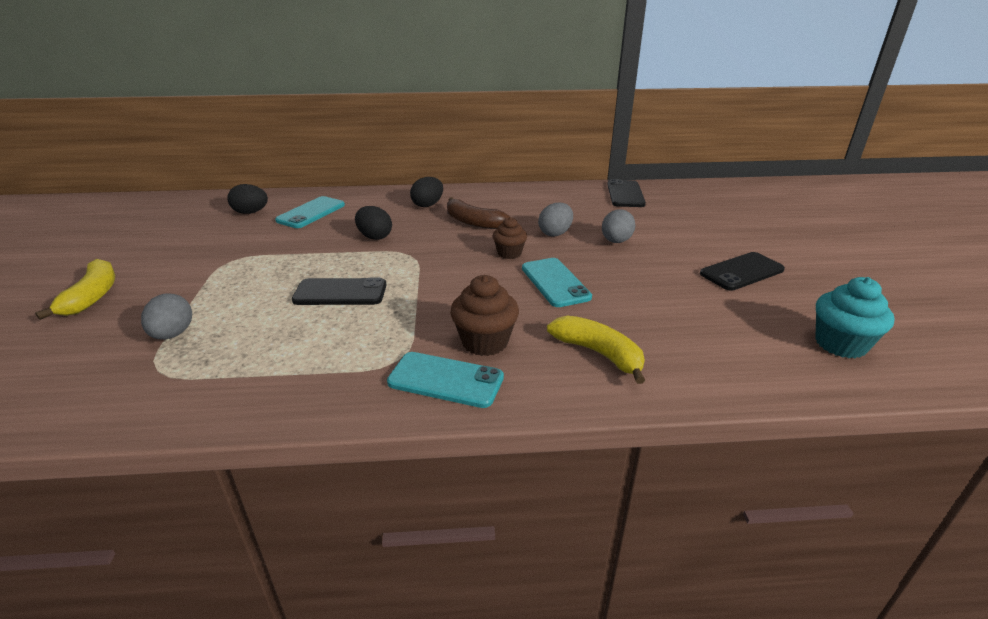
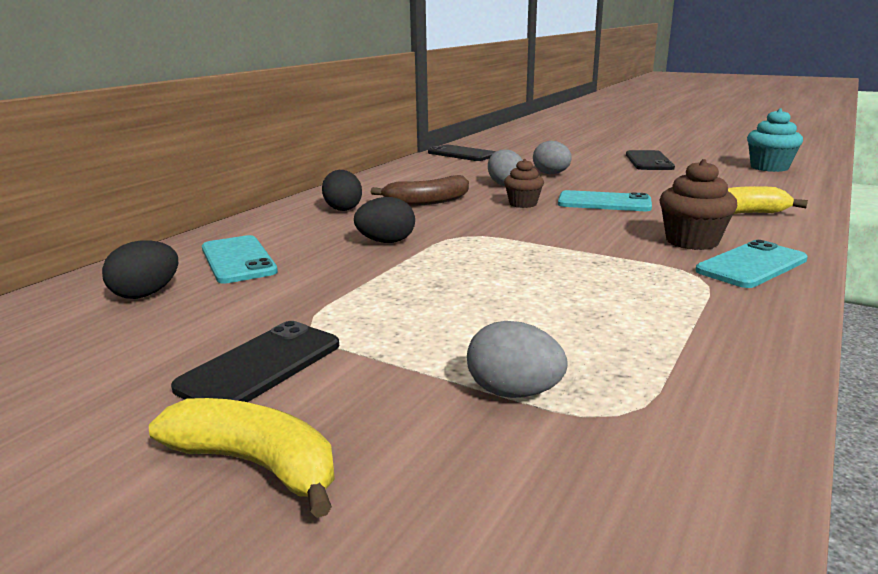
camera: 55 degrees left, 10 degrees down
(340, 292) = (515, 278): black phone -> black phone (260, 366)

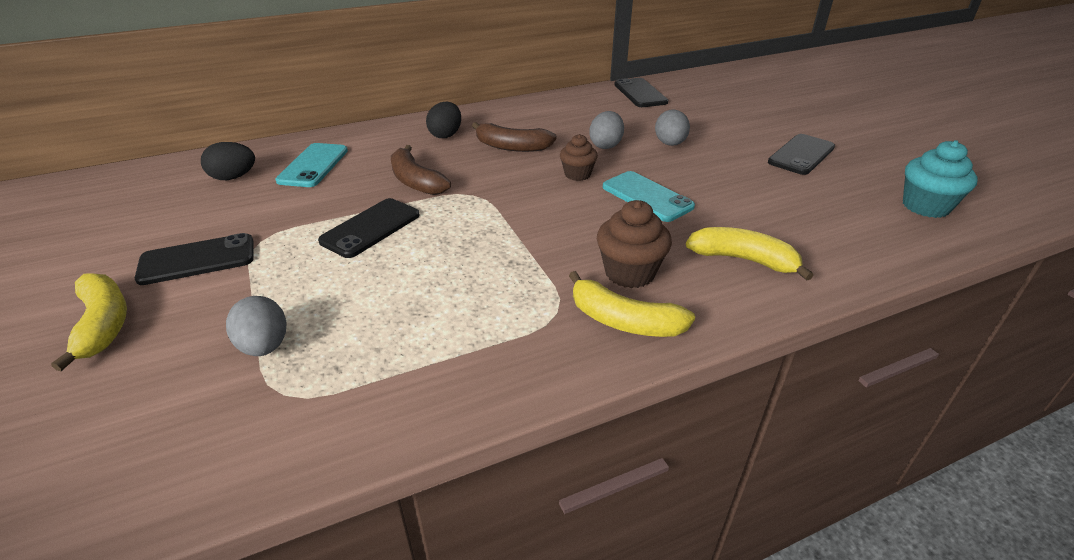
camera: 35 degrees right, 15 degrees up
(386, 242) = (415, 181): black egg -> brown banana
(417, 281) = (371, 228): none -> black phone
(751, 265) = (624, 321): turquoise phone -> yellow banana

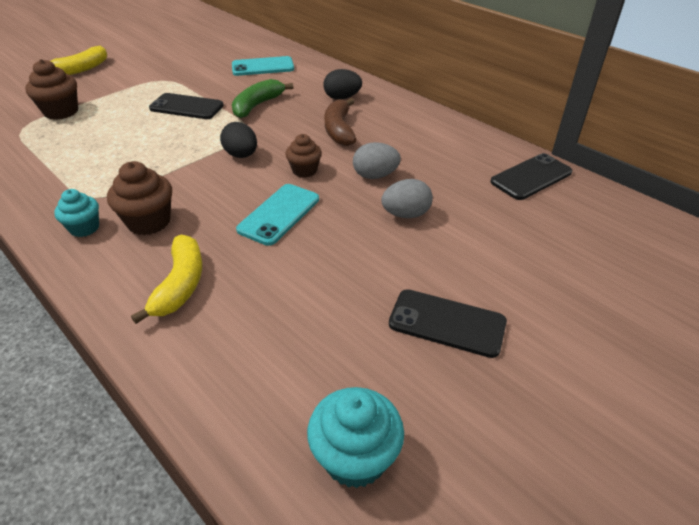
camera: 70 degrees right, 5 degrees up
(197, 260) = (140, 70): black phone -> none
(233, 177) = (235, 50): black egg -> black egg (241, 155)
(264, 346) = (61, 112): grey egg -> brown cupcake
(415, 181) = (257, 105): brown banana -> green banana
(624, 321) = (84, 228): yellow banana -> turquoise cupcake

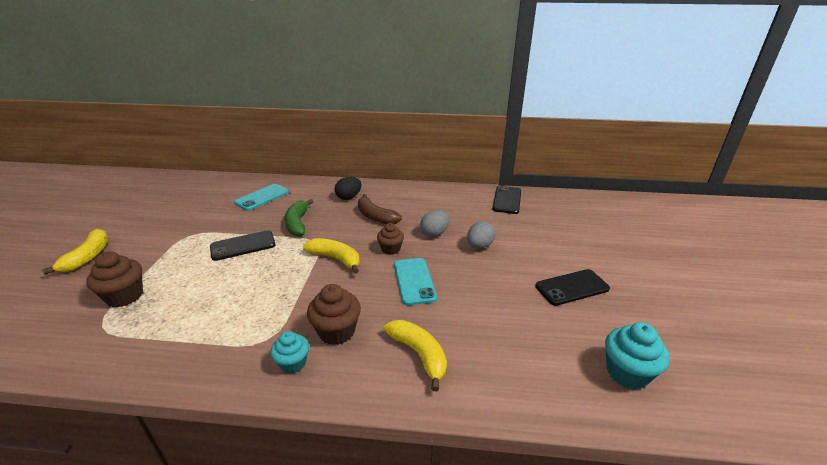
camera: 40 degrees left, 10 degrees down
(241, 155) = (336, 259): black egg -> yellow banana

